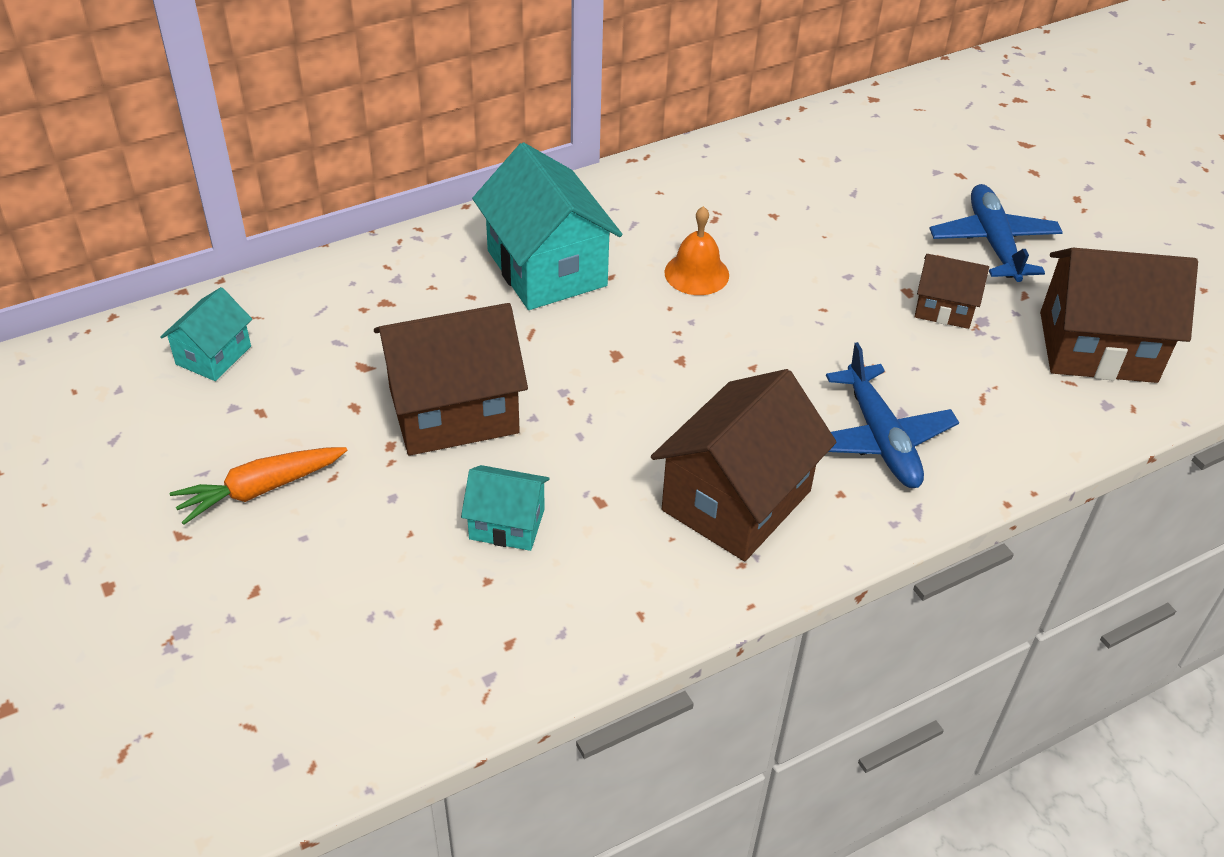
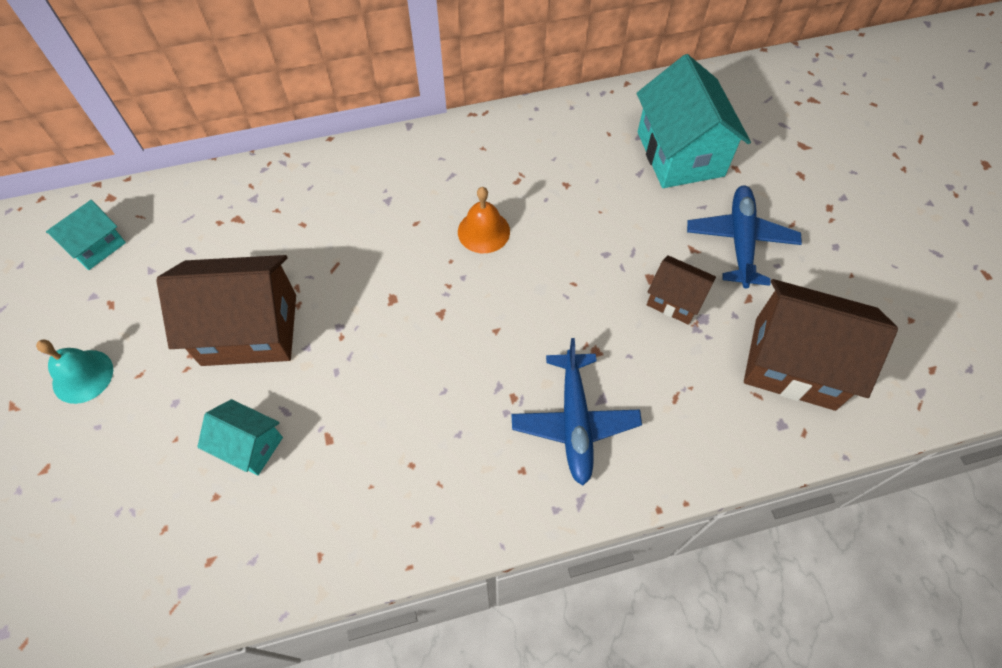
camera: 15 degrees right, 15 degrees up
(260, 490) = (83, 376): orange carrot -> turquoise bell
(546, 268) = (369, 207): turquoise house -> turquoise house (680, 154)
(736, 500) = (435, 460): brown house -> none

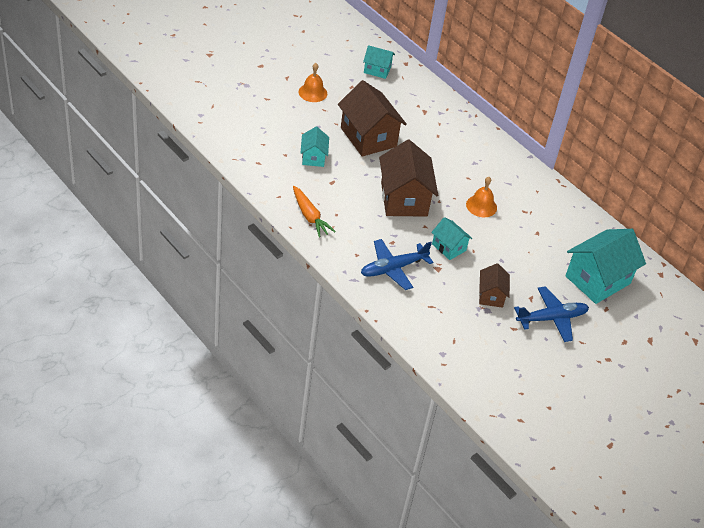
camera: 60 degrees right, 15 degrees down
(83, 376) = (312, 92): turquoise bell -> orange bell
(397, 517) = (310, 216): none -> orange carrot
(555, 315) = (449, 247): none -> turquoise house
(794, 363) = (484, 354): brown house -> brown house (404, 199)

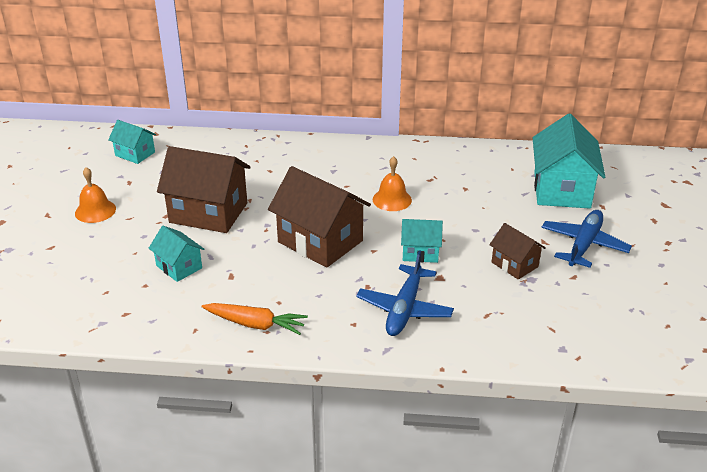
camera: 40 degrees left, 10 degrees down
(377, 70) = (135, 154): turquoise house -> turquoise house turned 60 degrees clockwise

